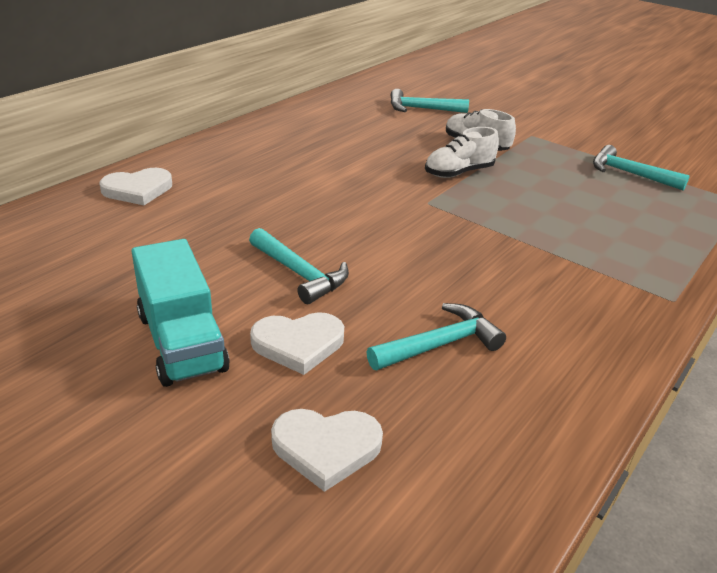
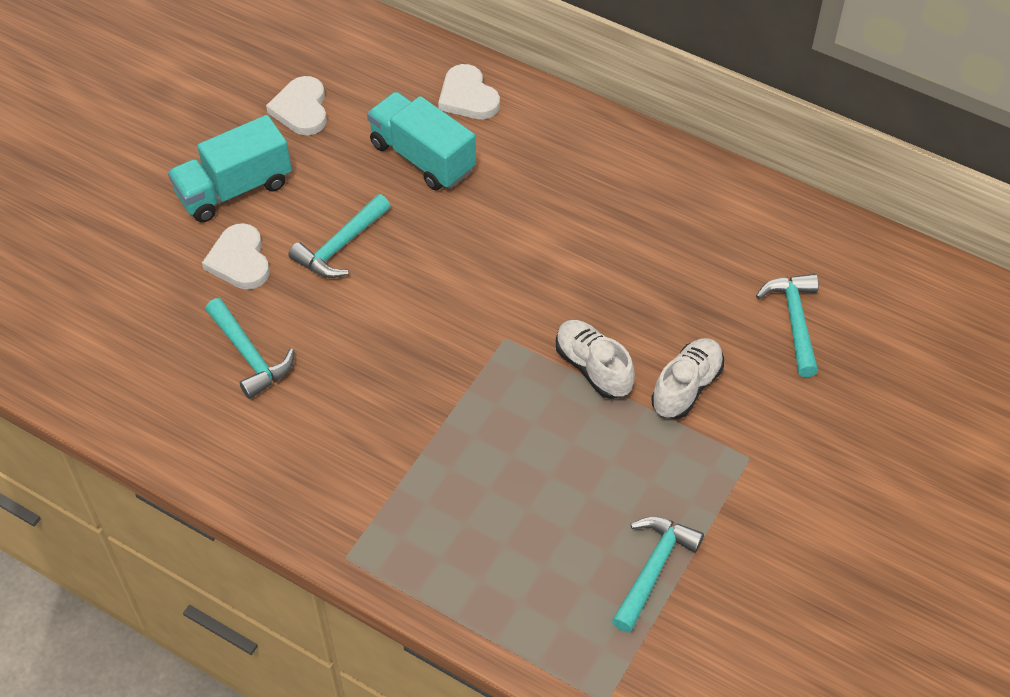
camera: 85 degrees right, 20 degrees up
(202, 219) = (422, 157): none -> turquoise truck
(326, 448) = (129, 293): white heart -> white heart (301, 109)

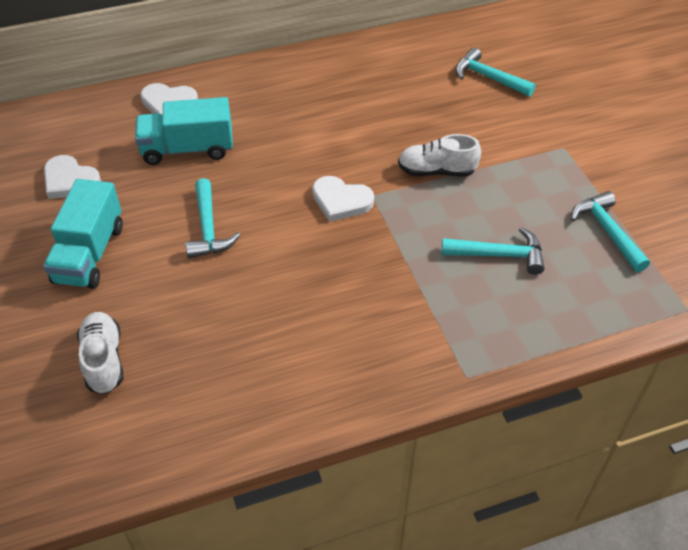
camera: 50 degrees left, 5 degrees down
(239, 260) = (154, 287): white heart -> white heart (341, 201)
(250, 356) = (243, 330): turquoise hammer -> turquoise hammer (499, 255)
(686, 387) = (490, 142): white shoe -> white shoe (104, 360)

